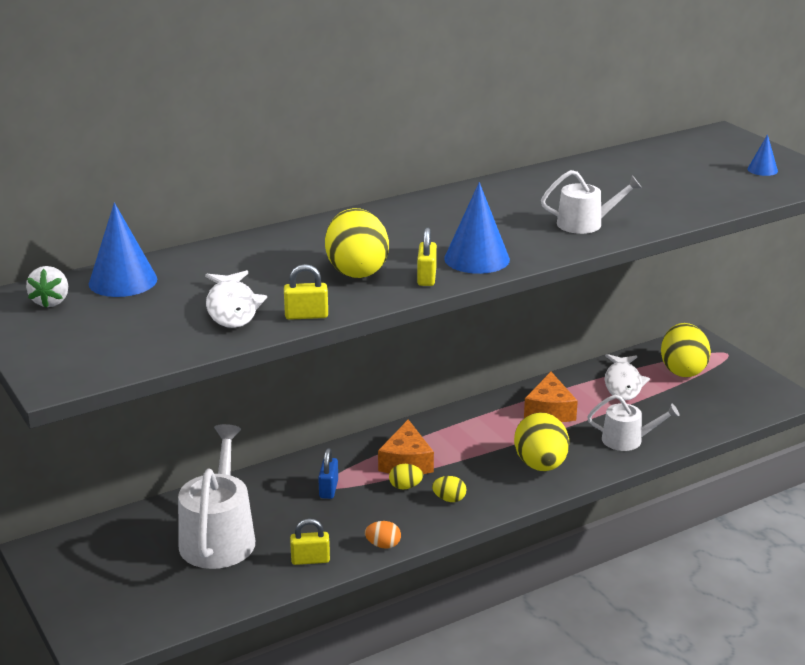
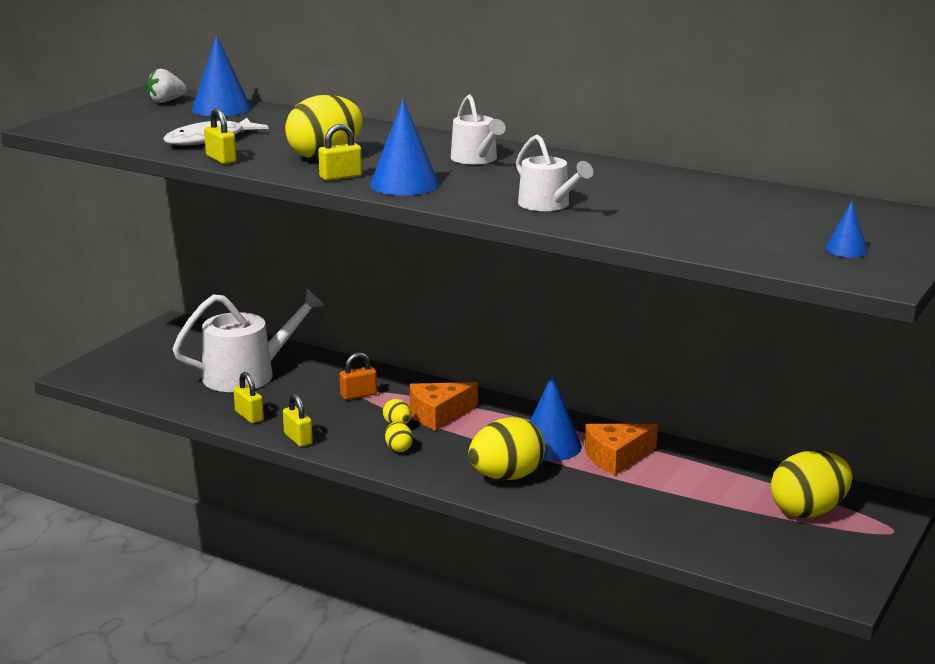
camera: 60 degrees right, 5 degrees down
(328, 489) = (358, 395): blue padlock -> orange padlock
(383, 545) = (298, 439): orange egg -> yellow padlock
(507, 430) = (550, 446): none -> blue cone
(623, 383) = (726, 483): white fish -> none
(627, 440) = (611, 511): white watering can -> white watering can (476, 159)

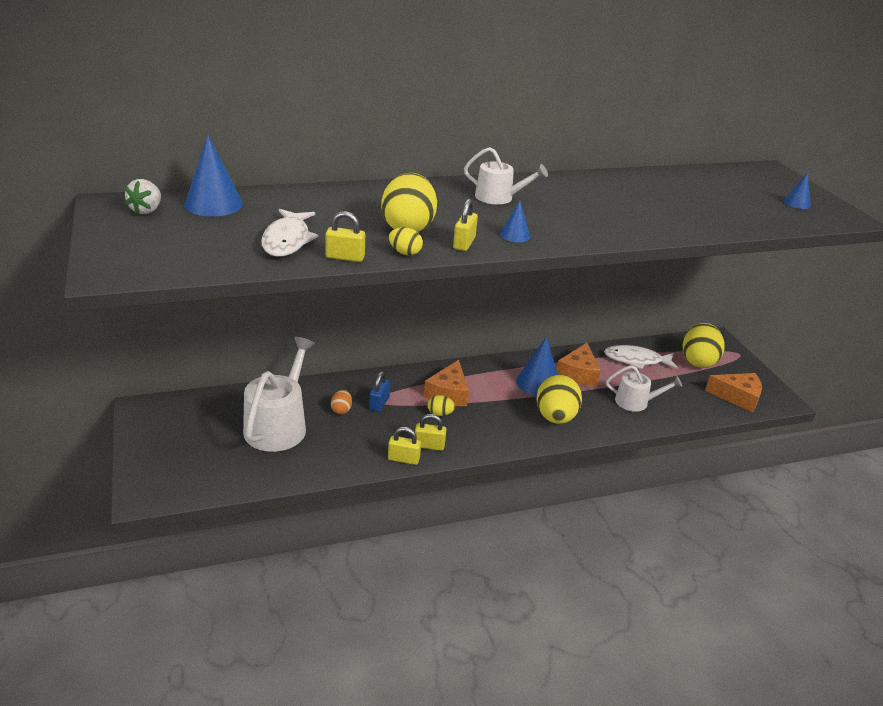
camera: 50 degrees left, 10 degrees up
(249, 416) = (341, 459): yellow padlock -> yellow padlock (429, 445)
(317, 386) = (341, 410): none -> orange egg
(358, 395) = (379, 403): orange padlock -> blue padlock
(398, 448) = (471, 431): yellow egg -> yellow egg (405, 253)
(404, 184) = (515, 235): blue cone -> blue cone, size x0.53
(548, 205) = (622, 222): white watering can -> white watering can (636, 402)
(719, 477) = (636, 360): none -> white fish
(782, 561) = (737, 397): none -> orange cheese

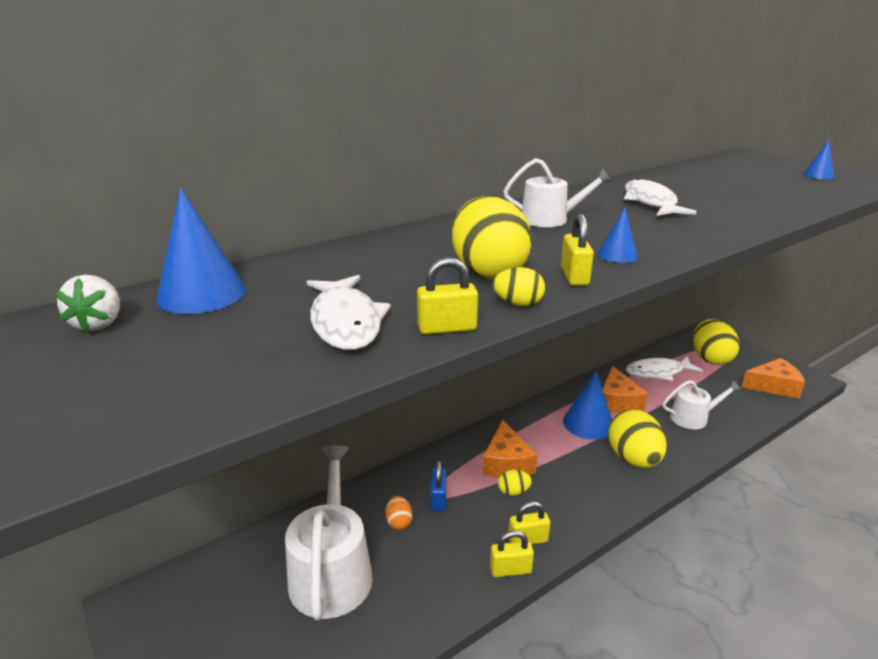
camera: 15 degrees left, 5 degrees down
(600, 199) = (650, 202): none -> white fish

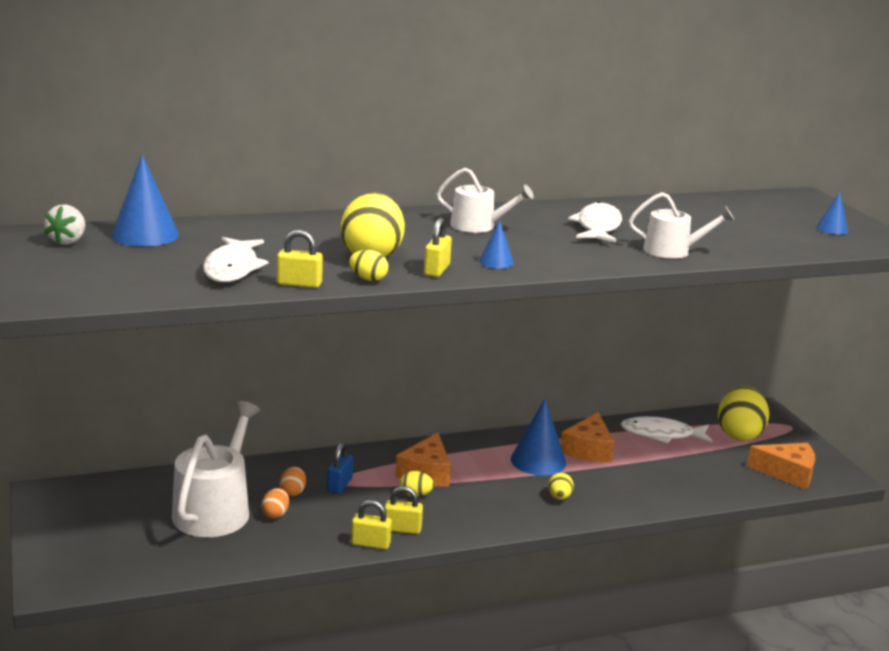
camera: 15 degrees right, 5 degrees down
(396, 558) = (275, 514): none -> orange egg
(633, 459) = (559, 497): yellow egg -> yellow egg, size x0.46
(693, 417) = (660, 479): white watering can -> white watering can (673, 251)

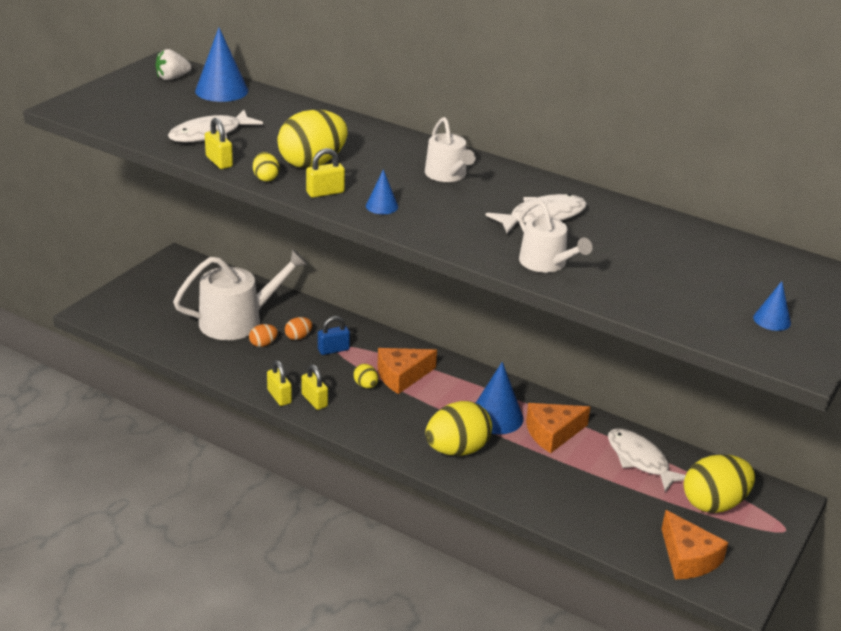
camera: 50 degrees right, 10 degrees up
(559, 497) = (457, 450): yellow egg -> yellow egg, size x2.17

